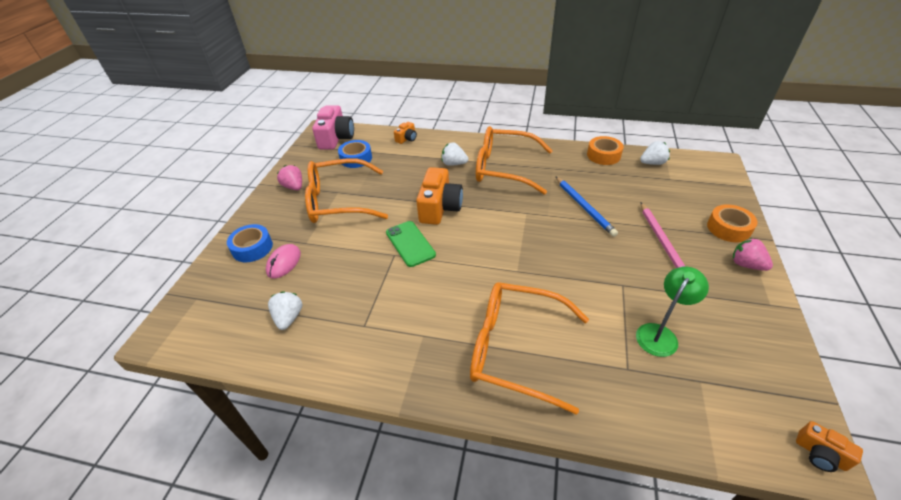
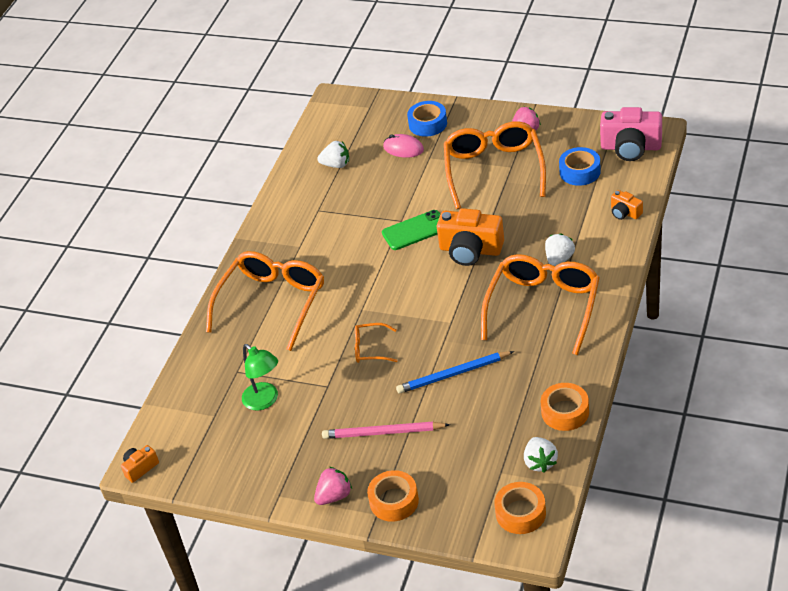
camera: 100 degrees right, 0 degrees up
(567, 259) = (370, 349): none -> orange glasses
(700, 169) = (520, 513): none -> orange tape

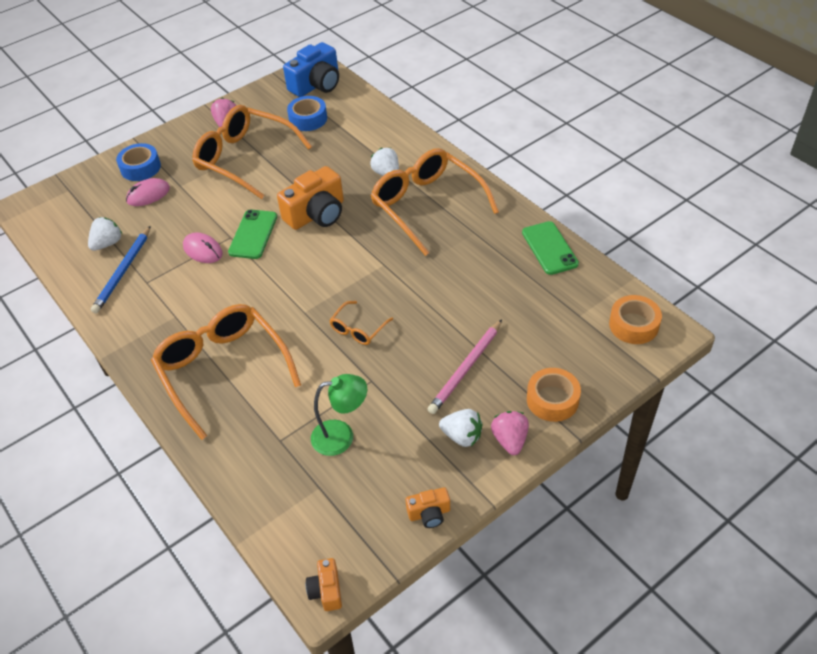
camera: 60 degrees left, 5 degrees up
(374, 216) = (203, 250): none -> pink mouse
(453, 374) = (444, 291): blue pencil -> blue pencil (123, 271)
(540, 462) = (589, 287): white strawberry -> white strawberry (462, 436)
(565, 412) = (549, 248): orange tape -> green phone
(625, 212) = (379, 119): orange camera -> orange camera (429, 513)
(631, 147) = (316, 84): pink camera -> blue camera

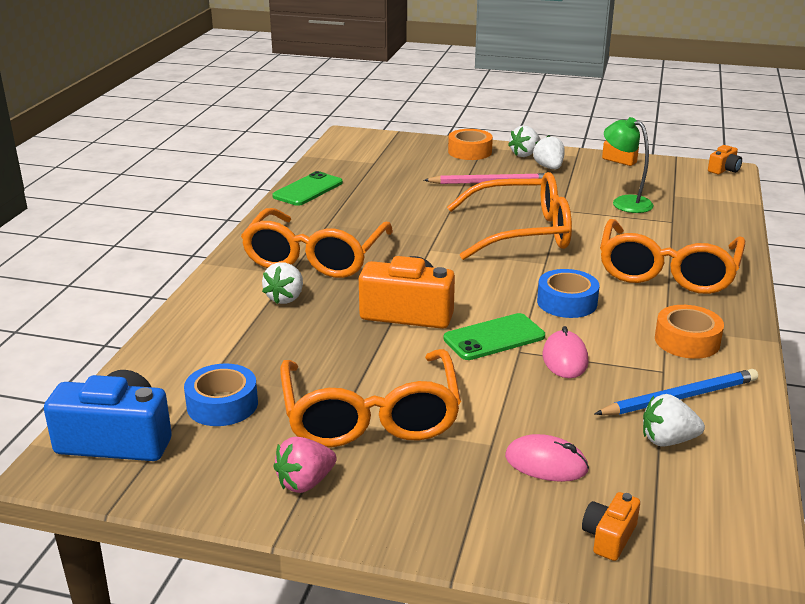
camera: 130 degrees left, 20 degrees down
(93, 187) = (609, 537): none -> orange camera
(140, 168) = (507, 512): blue tape -> blue tape (567, 302)
(358, 329) = (522, 232): orange glasses -> orange glasses, size x2.23
(510, 440) = (525, 154): pink strawberry -> white strawberry
(633, 325) = (358, 145): orange tape -> orange tape (687, 341)

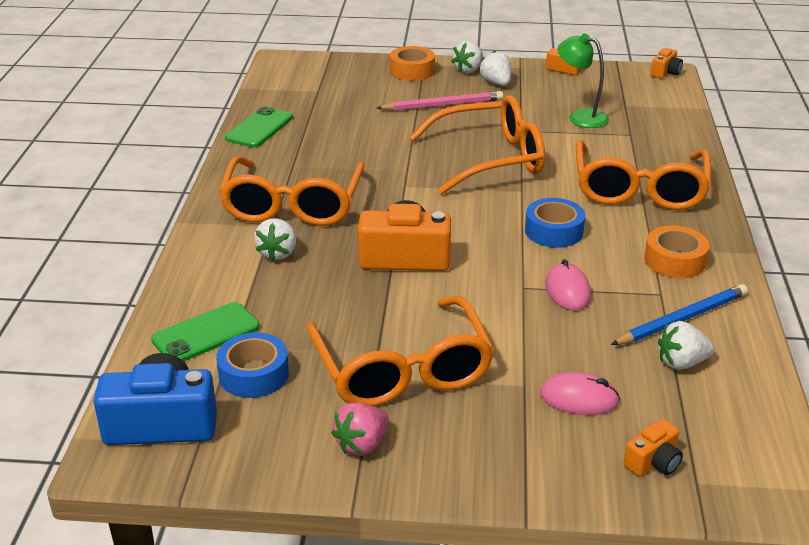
camera: 10 degrees left, 5 degrees up
(494, 338) = (495, 275): green phone -> green phone (206, 333)
(609, 537) = (653, 462): orange camera -> orange camera turned 150 degrees counterclockwise

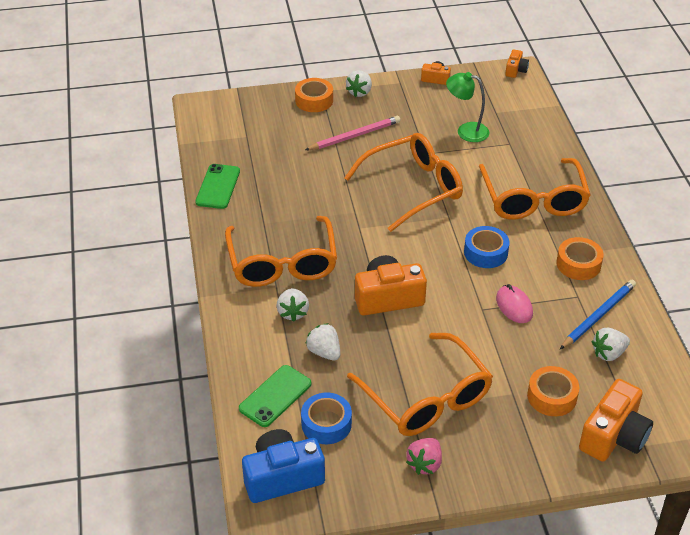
camera: 15 degrees left, 10 degrees up
(496, 83) = (387, 104): white strawberry -> white strawberry (324, 352)
(579, 398) = (552, 396): pink mouse -> orange tape
(653, 462) = (614, 436): orange camera -> orange camera, size x1.98

